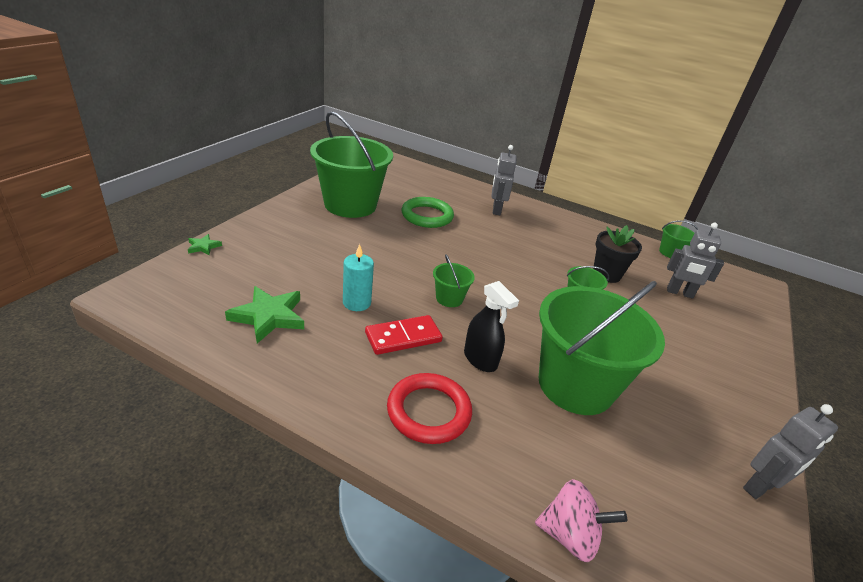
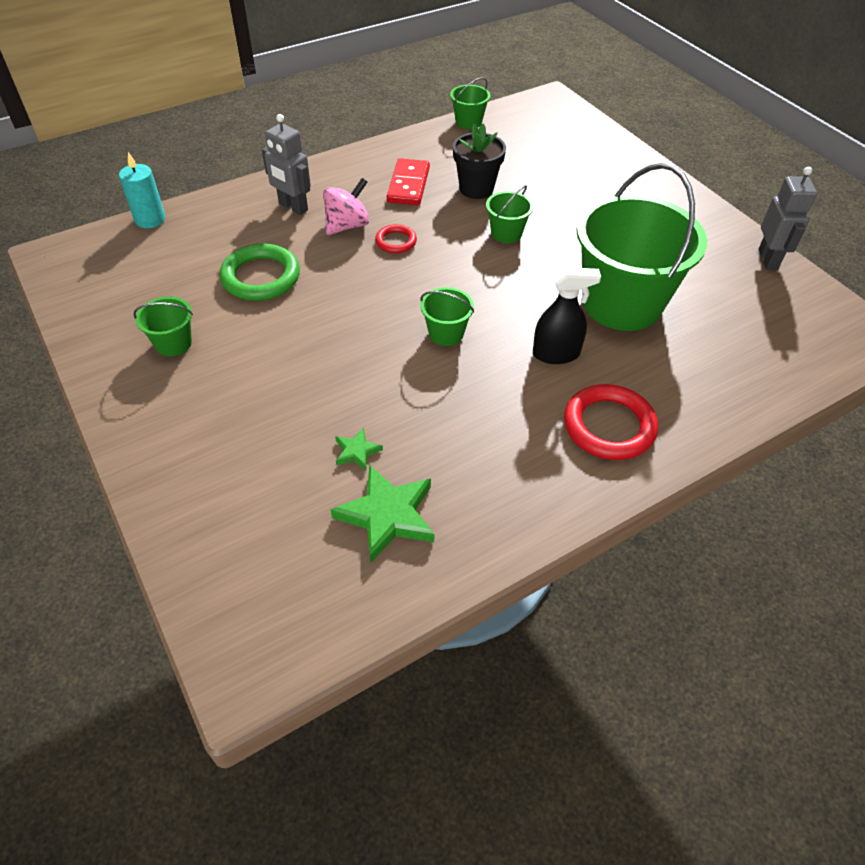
camera: 55 degrees left, 15 degrees up
(203, 247) = (172, 551): green star -> green star (357, 451)
(350, 205) = (173, 343): green bucket -> green bucket, size x0.42
(357, 303) = (407, 419): turquoise candle -> turquoise candle (150, 219)
(403, 337) = (491, 401): red domino -> red domino (408, 185)
(512, 254) = (396, 241): none -> red ring
(570, 535) = (773, 394): pink spinning top -> pink spinning top (347, 225)
(679, 293) = (534, 157): grey robot -> none

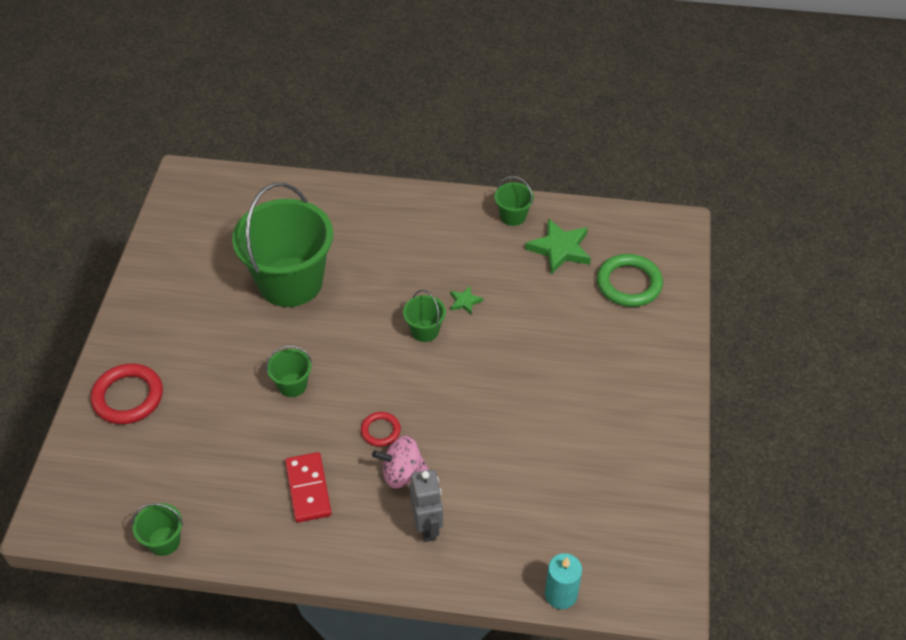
camera: 140 degrees left, 0 degrees up
(173, 343) = (613, 436): green bucket -> green bucket (513, 216)
(261, 277) = (511, 461): green ring -> green ring (629, 284)
(357, 451) = (548, 290): green star -> green star (465, 301)
(408, 185) = (308, 489): red domino -> red domino turned 60 degrees counterclockwise
(476, 189) = (260, 446): black flower pot -> none
(556, 354) = (374, 276): black spray bottle -> none
(609, 426) = (397, 222): red ring -> red ring (128, 397)
(768, 259) = (154, 252): grey robot -> none

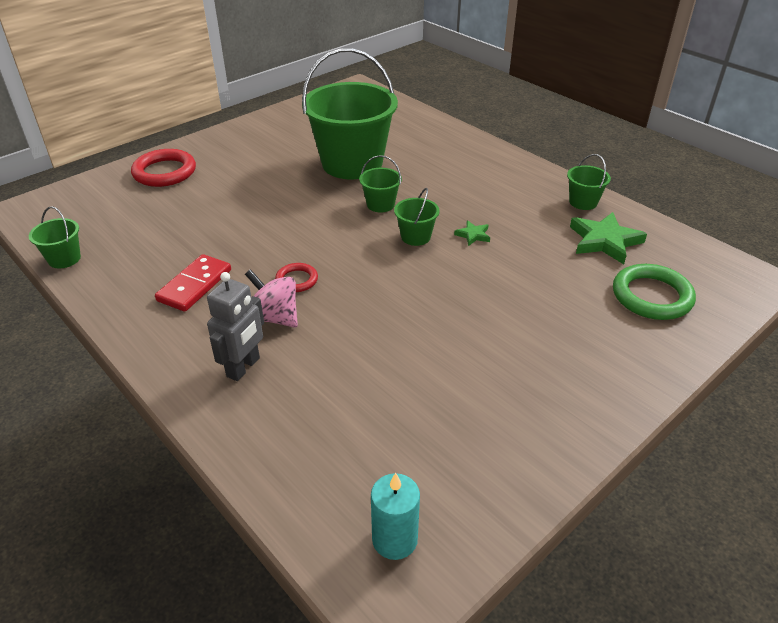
camera: 40 degrees right, 10 degrees down
(292, 385) = (273, 219): green bucket -> green bucket (380, 204)
(561, 594) = (286, 507): turquoise candle -> turquoise candle (394, 539)

